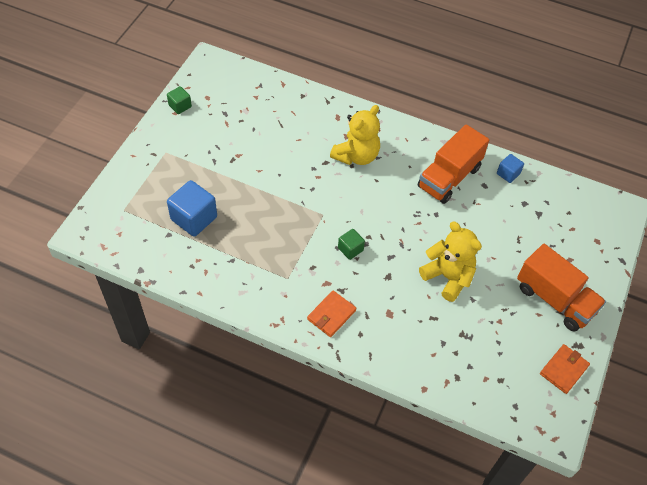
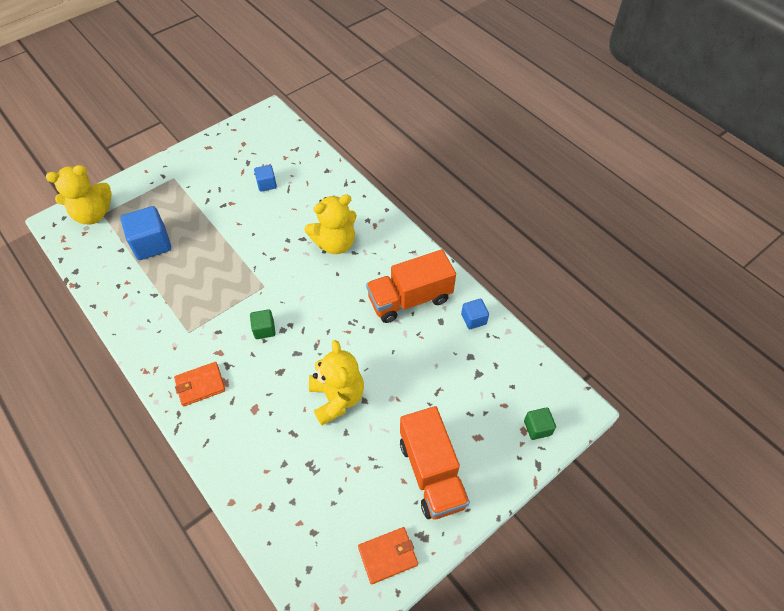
camera: 30 degrees right, 0 degrees up
(114, 214) = (93, 214): none -> yellow teddy bear
(180, 106) = (215, 143): green cube -> green cube (537, 428)
(258, 127) = (266, 184): none -> blue cube

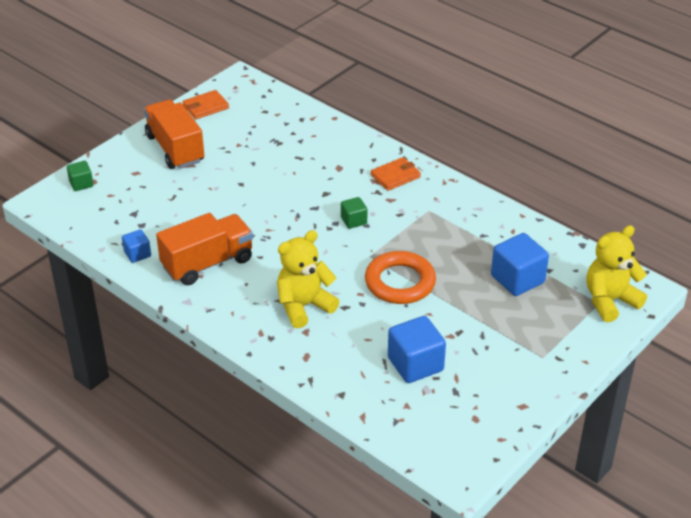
camera: 170 degrees right, 15 degrees down
(249, 255) = (400, 282): none -> orange ring
(266, 184) = (415, 364): blue cube -> blue cube, size x1.82
(337, 398) = (266, 182): yellow teddy bear -> none

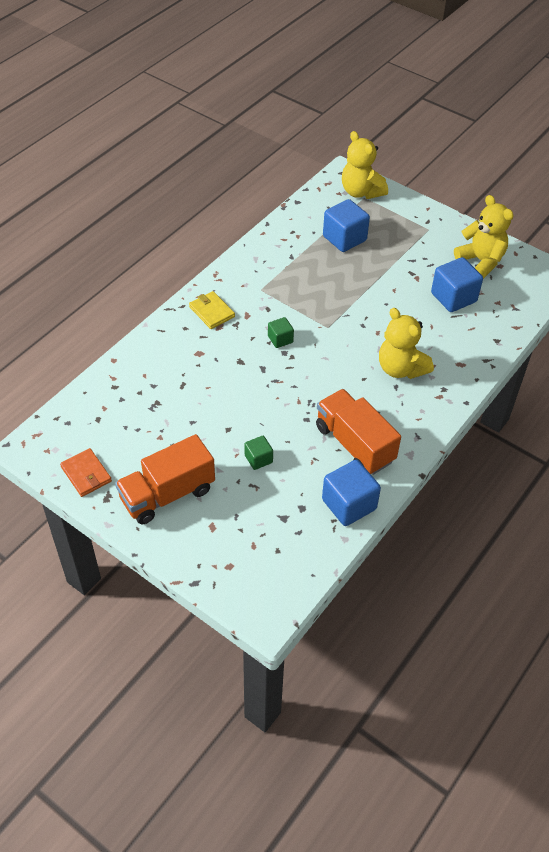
camera: 95 degrees left, 10 degrees up
(81, 184) = (235, 578): green cube -> green cube (258, 459)
(137, 254) = (349, 504): blue cube -> blue cube, size x1.82
(395, 176) = (212, 312): orange wallet -> yellow wallet
(400, 282) = (359, 307): orange ring -> none
(483, 400) = (481, 261): none -> yellow teddy bear

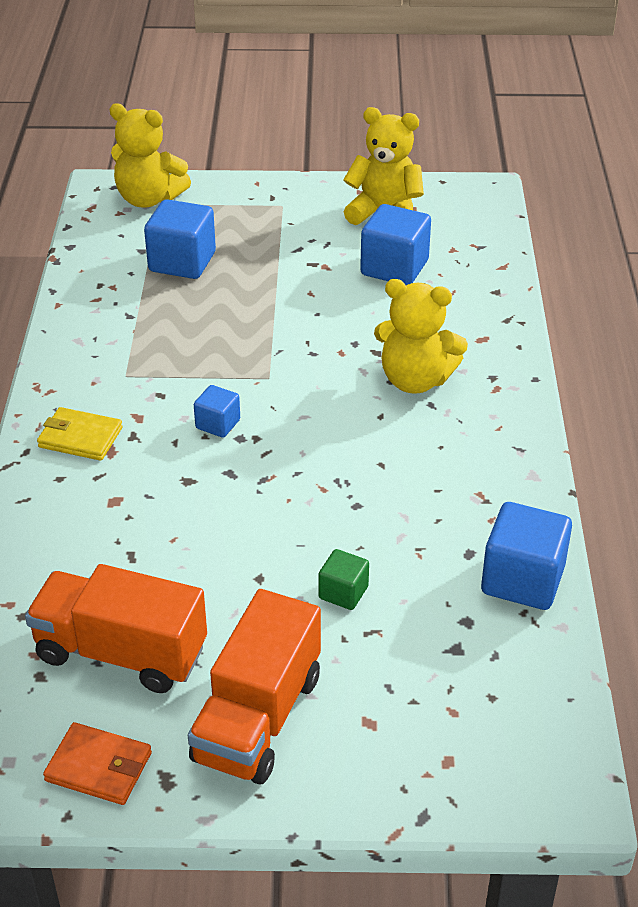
camera: 35 degrees left, 10 degrees down
(280, 339) = (218, 424): green cube -> blue cube
(354, 444) = (452, 501): orange truck -> orange truck (121, 653)

